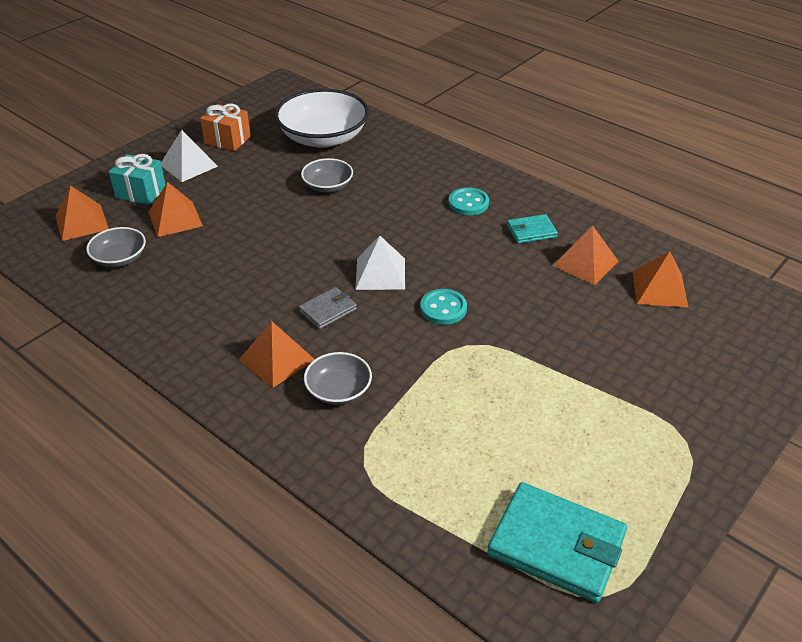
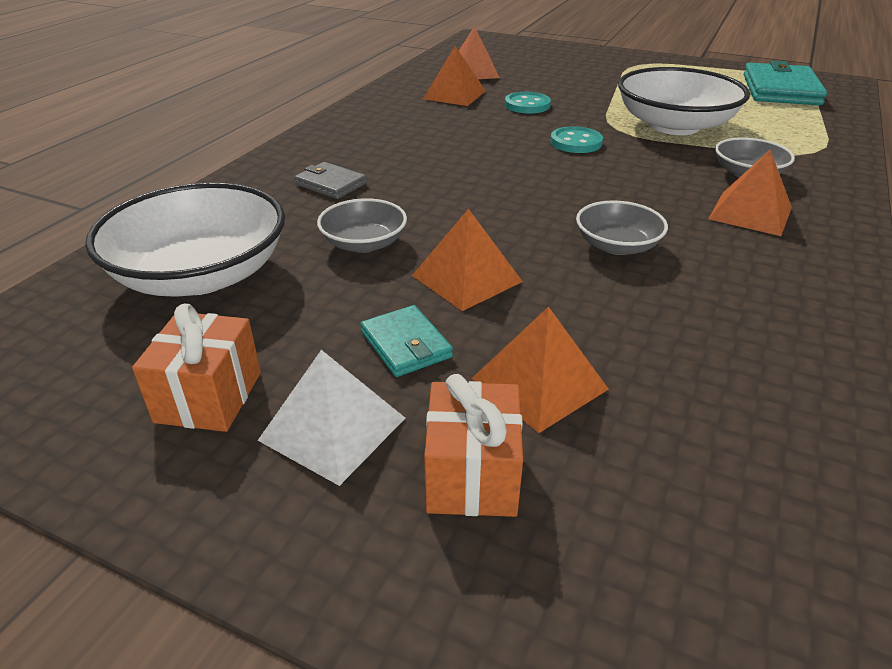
camera: 105 degrees left, 5 degrees down
(81, 222) = (646, 544): orange pyramid -> orange pyramid (466, 278)
(120, 258) = (706, 418): grey bowl -> grey bowl (617, 246)
(141, 192) = (472, 475): turquoise gift -> orange gift
(328, 310) = (639, 198): grey wallet -> grey wallet (331, 184)
(380, 273) = (545, 179): white pyramid -> none
(462, 388) = (674, 125): none -> white bowl
(468, 203) = (372, 148): turquoise button -> turquoise button (527, 105)
(531, 231) = (414, 116): turquoise wallet -> turquoise wallet (406, 344)

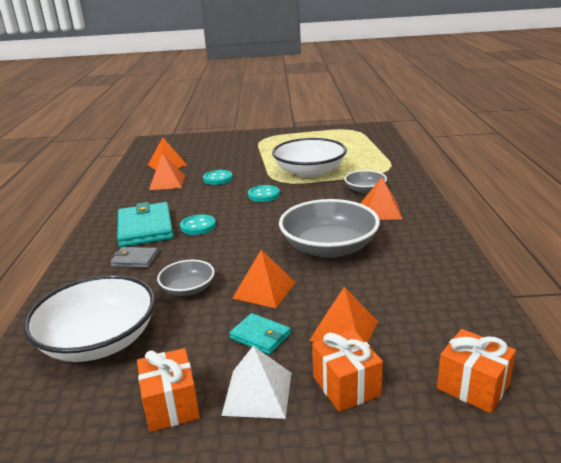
camera: 25 degrees left, 10 degrees down
(447, 162) = (198, 226): none -> turquoise button
(617, 246) = (329, 247): grey bowl -> grey bowl, size x1.93
(699, 576) = (473, 386): none -> orange gift
(780, 90) = (349, 138): turquoise wallet -> turquoise wallet (145, 228)

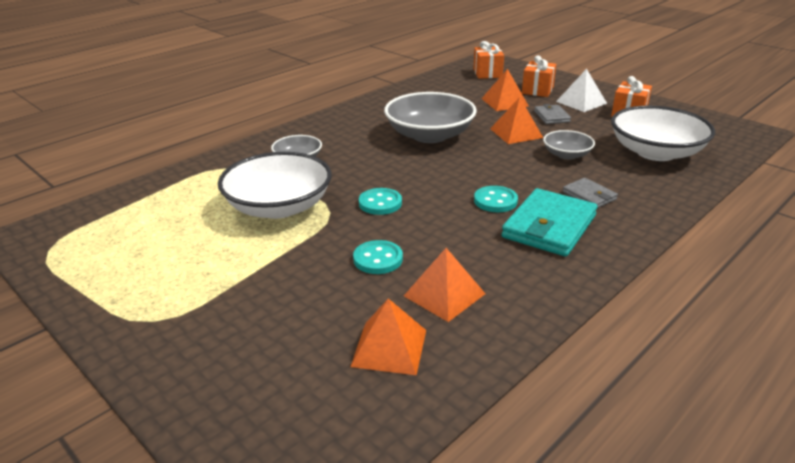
camera: 135 degrees left, 5 degrees up
(260, 336) = (551, 117): turquoise wallet -> grey wallet
(380, 211) = (337, 139): orange pyramid -> none

